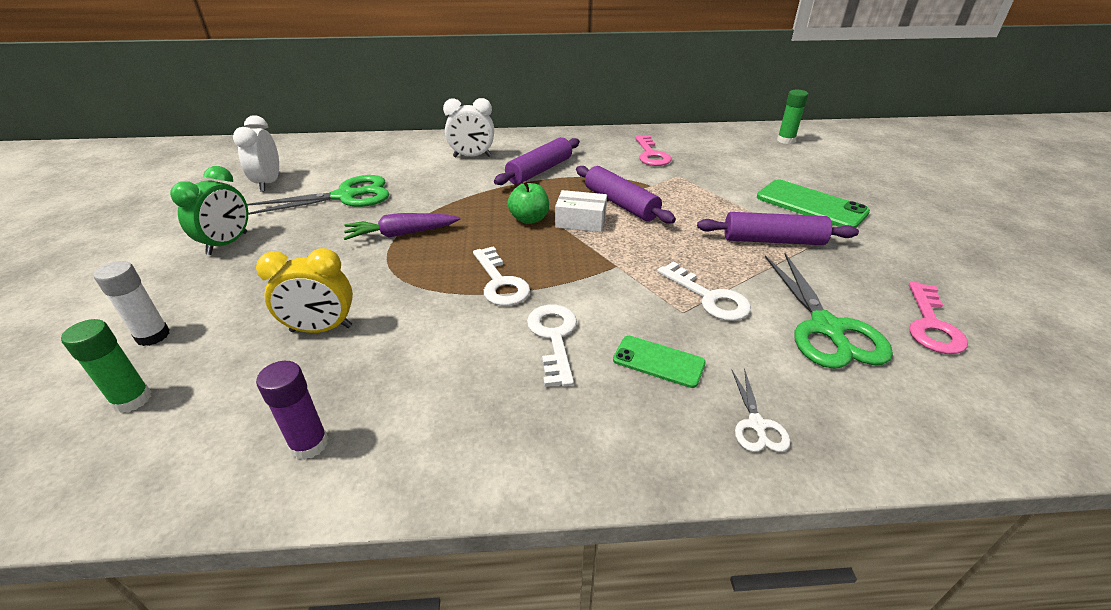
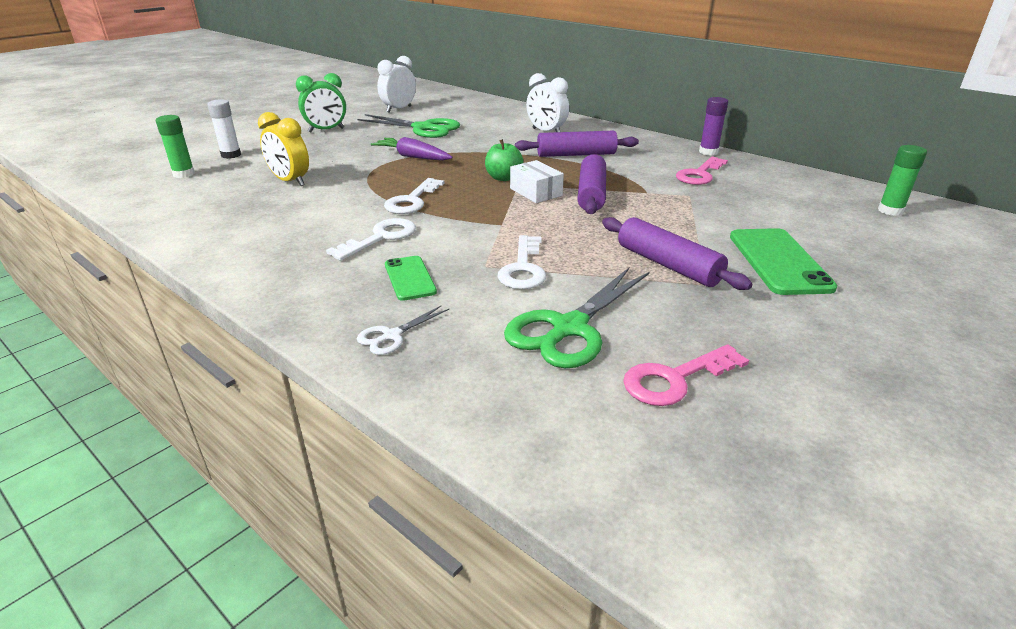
camera: 45 degrees right, 5 degrees down
(309, 444) = (200, 220): purple glue stick -> purple glue stick (708, 152)

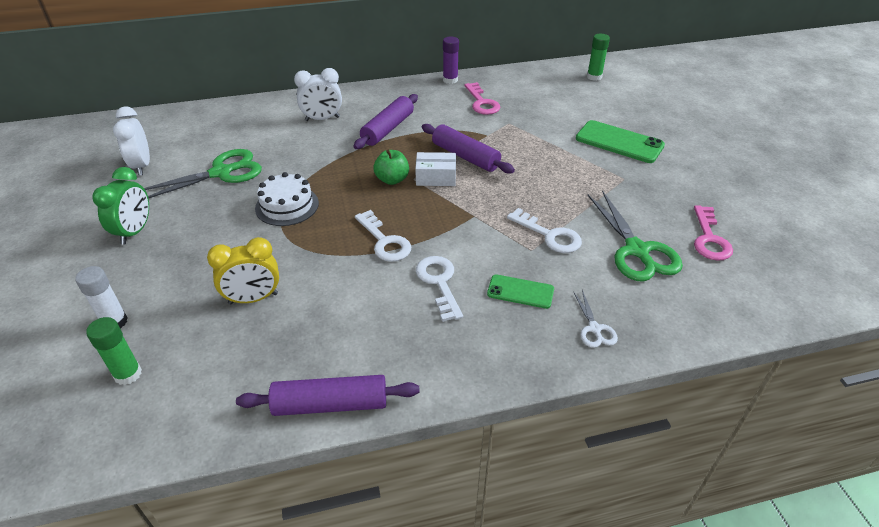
camera: 55 degrees left, 10 degrees up
(412, 157) = (287, 205): purple carrot -> white cake
(668, 265) = (592, 179): purple rolling pin -> purple rolling pin (330, 404)

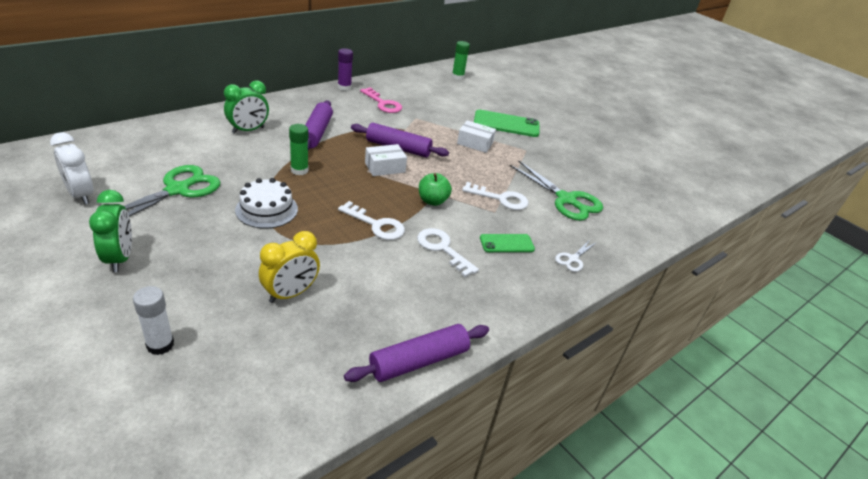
camera: 30 degrees left, 5 degrees down
(128, 374) = (210, 387): green glue stick -> green glue stick (299, 170)
(322, 119) = (248, 130): white clock -> green clock
(392, 179) = (349, 174): green apple -> green apple (432, 201)
(561, 162) = (475, 143): none -> white box
(594, 329) = (573, 259): white scissors -> white scissors turned 75 degrees clockwise
(709, 239) = (606, 184): pink key -> none

